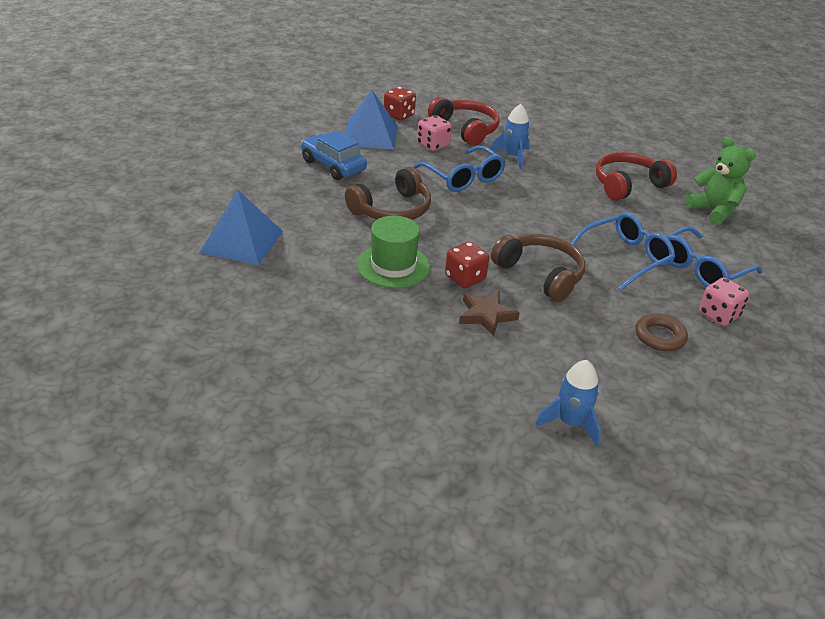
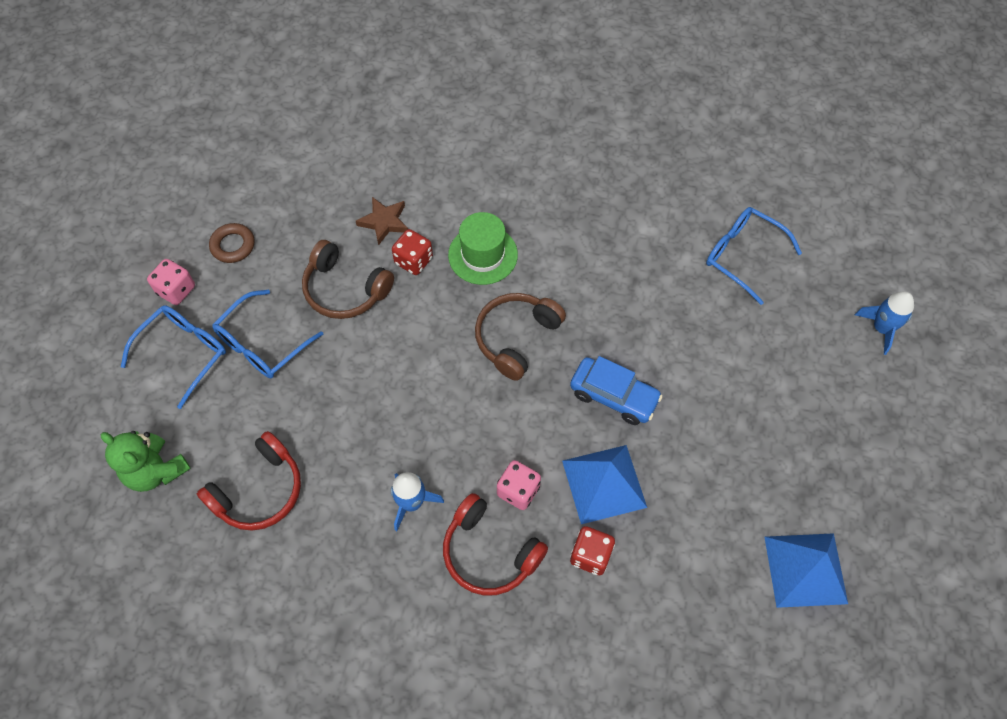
camera: 165 degrees right, 25 degrees up
(242, 241) = (631, 240): blue pyramid -> blue pyramid (805, 569)
(464, 178) = (459, 428): blue glasses -> blue glasses (742, 255)
(570, 423) = (303, 141): blue rocket -> blue rocket (881, 328)

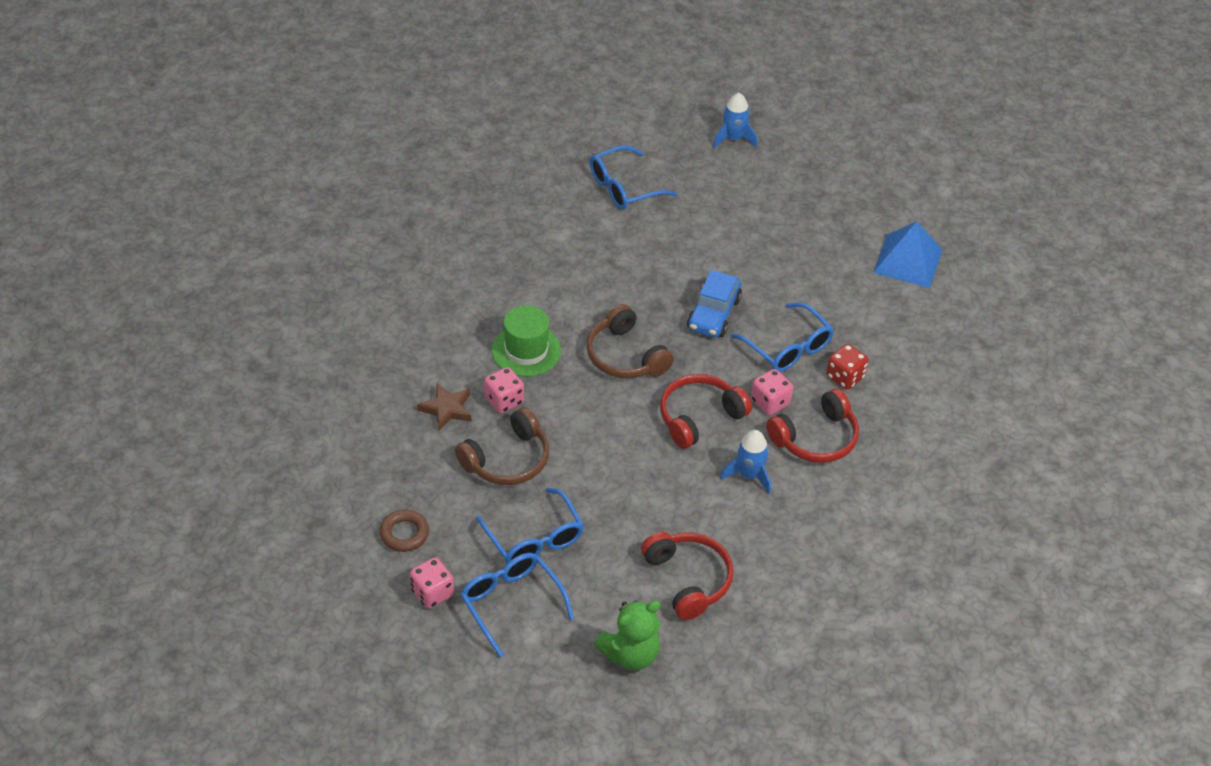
camera: 70 degrees left, 15 degrees down
(413, 261) = (504, 401): red dice -> pink dice
(468, 430) = (699, 417): none -> red headphones
(603, 483) = (788, 348): blue pyramid -> blue glasses
(613, 396) = (713, 314): blue car -> blue car turned 150 degrees clockwise

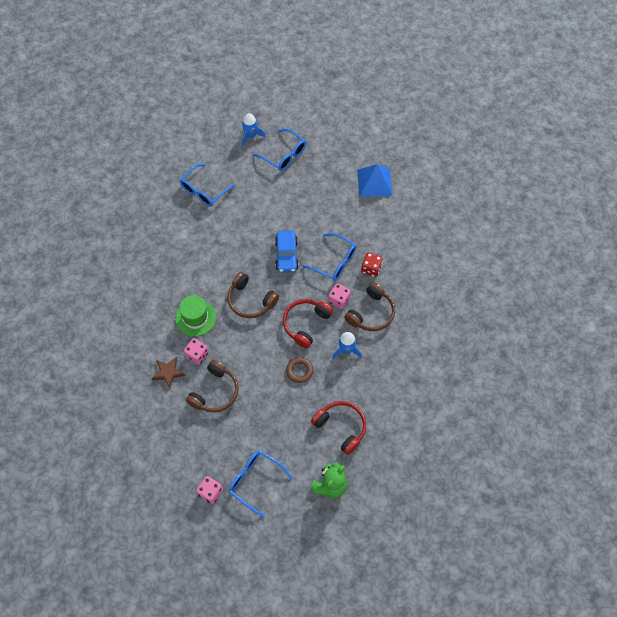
camera: 20 degrees left, 15 degrees up
(404, 534) = (179, 461): brown ring -> brown ring (299, 371)
(534, 539) = (250, 436): blue glasses -> blue glasses (284, 155)
(816, 438) = (371, 313): red headphones -> brown headphones

